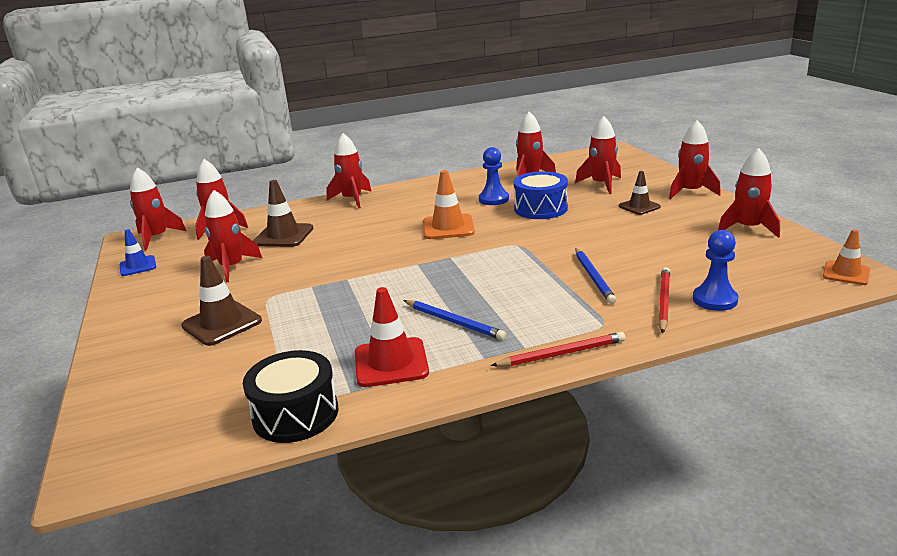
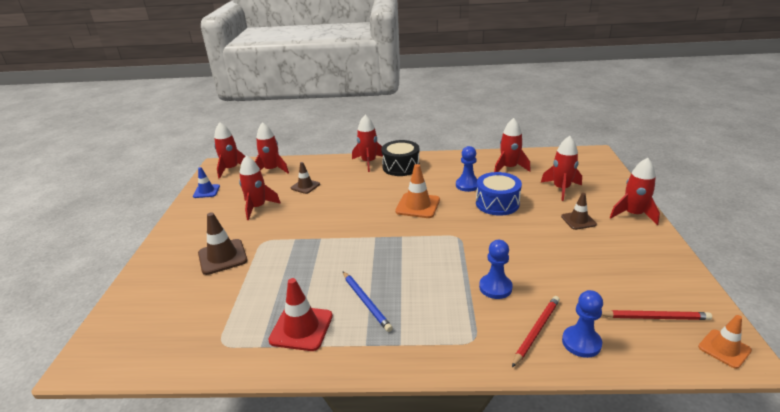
camera: 20 degrees right, 5 degrees up
(283, 236) = (305, 186): brown traffic cone -> brown traffic cone, size x0.64
(295, 414) = (216, 355): black drum -> black drum (401, 167)
(561, 353) = (423, 360): red pencil -> red pencil (654, 317)
(594, 277) = (495, 287): blue pencil -> blue pawn
(748, 228) = (660, 269): red rocket -> none

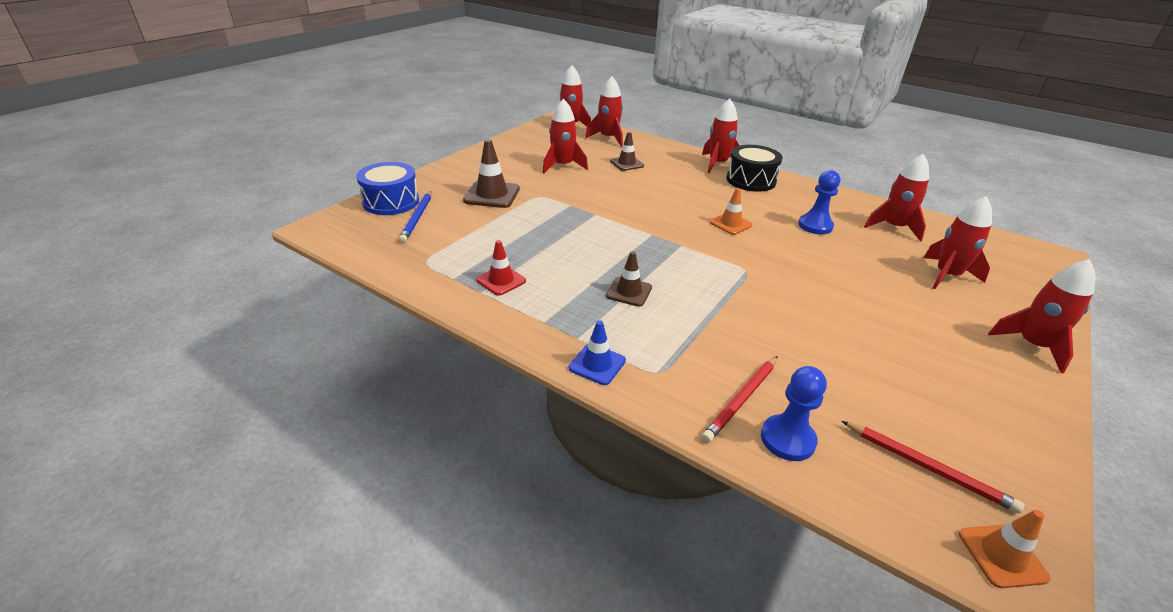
camera: 30 degrees right, 5 degrees up
(206, 191) = (530, 136): blue traffic cone -> blue traffic cone (597, 364)
(301, 328) = (501, 280): red traffic cone -> red traffic cone, size x0.64
(366, 302) = (582, 286): blue pencil -> blue pencil (417, 218)
(418, 206) = (730, 224): orange traffic cone -> orange traffic cone, size x0.64
(495, 287) = (738, 337): blue pawn -> none
(497, 203) = (834, 258): blue drum -> blue drum (391, 202)
(536, 331) = (742, 400): red pencil -> red pencil turned 150 degrees clockwise
(578, 220) = (933, 318): brown traffic cone -> brown traffic cone (629, 292)

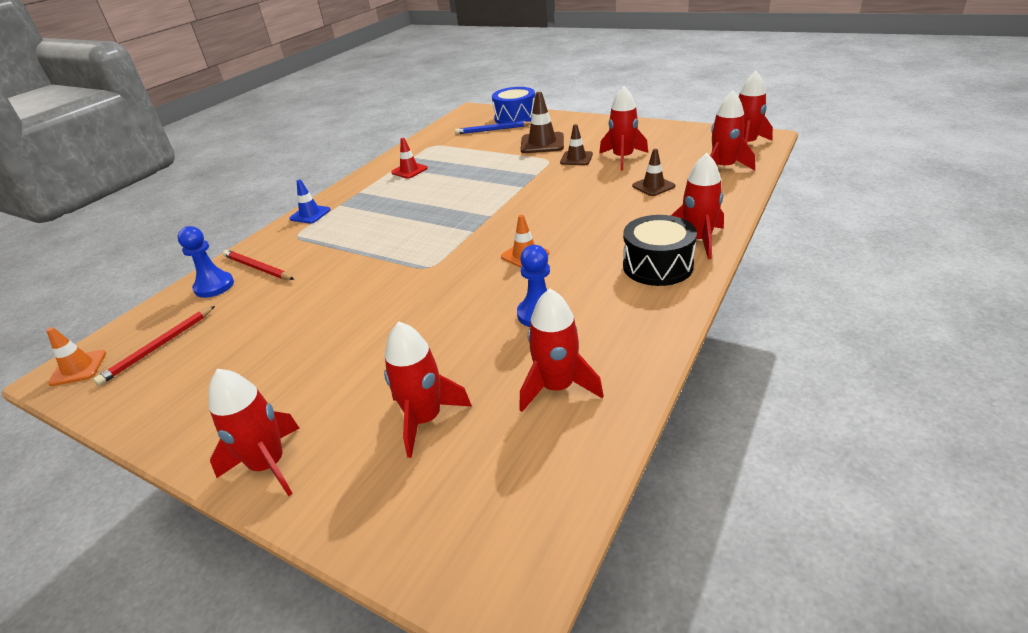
camera: 90 degrees right, 0 degrees up
(629, 292) = (394, 215): brown traffic cone -> brown traffic cone (576, 158)

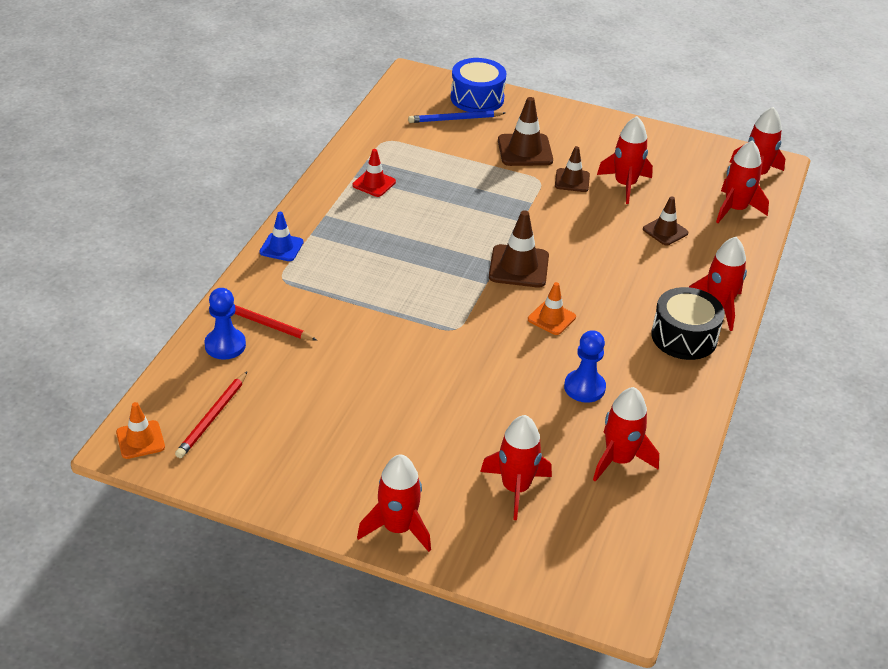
camera: 15 degrees left, 5 degrees up
(508, 218) = (518, 266): none -> brown traffic cone

